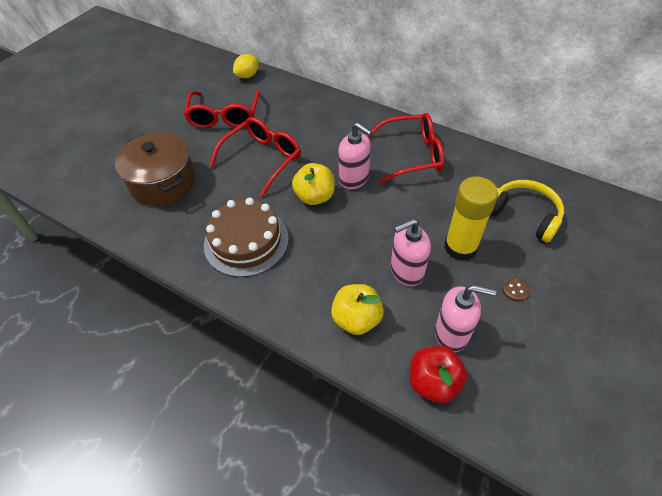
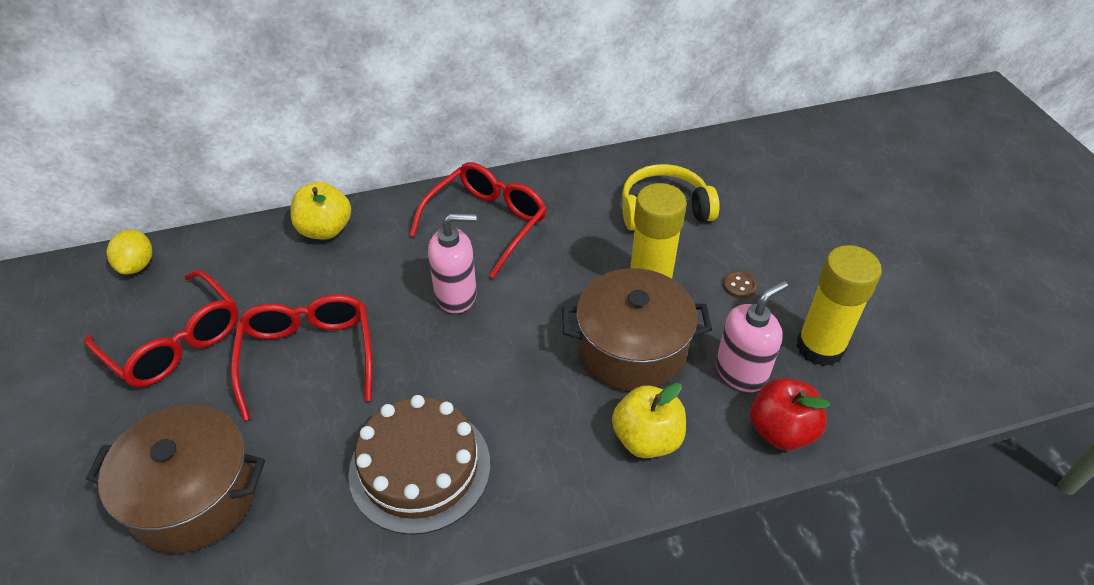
camera: 50 degrees left, 5 degrees down
(315, 197) = (436, 349): yellow apple -> yellow apple (325, 230)
(406, 271) = (632, 349): pink soap dispenser -> brown pot
(521, 364) = (820, 347): none -> yellow glue stick

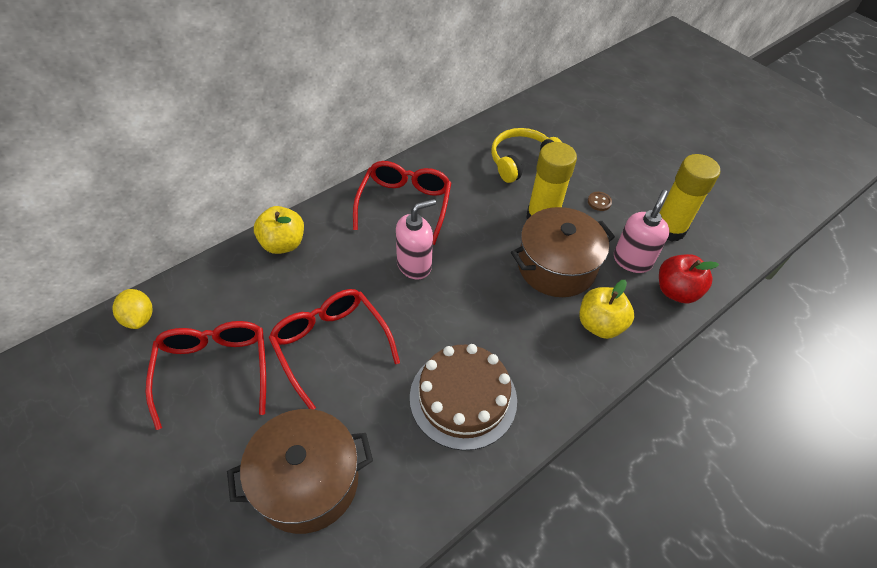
camera: 25 degrees left, 5 degrees up
(175, 342) = (214, 369): red glasses -> red glasses turned 120 degrees counterclockwise

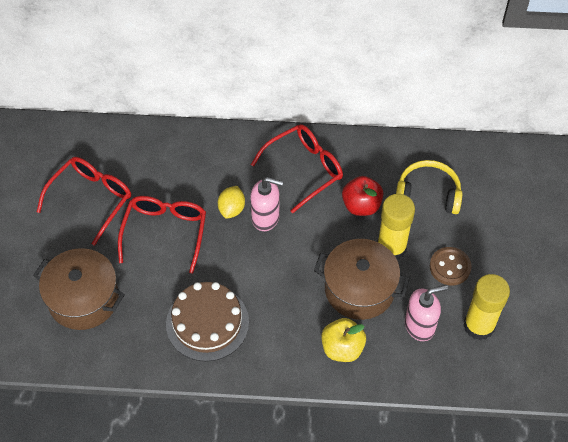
camera: 45 degrees right, 5 degrees up
(139, 318) = (79, 136): yellow lemon -> yellow lemon (232, 209)
(283, 244) = (199, 143): yellow apple -> none
(599, 202) = (450, 267): brown button -> brown button, size x1.80
(676, 291) = (424, 370): red apple -> red apple (361, 205)

